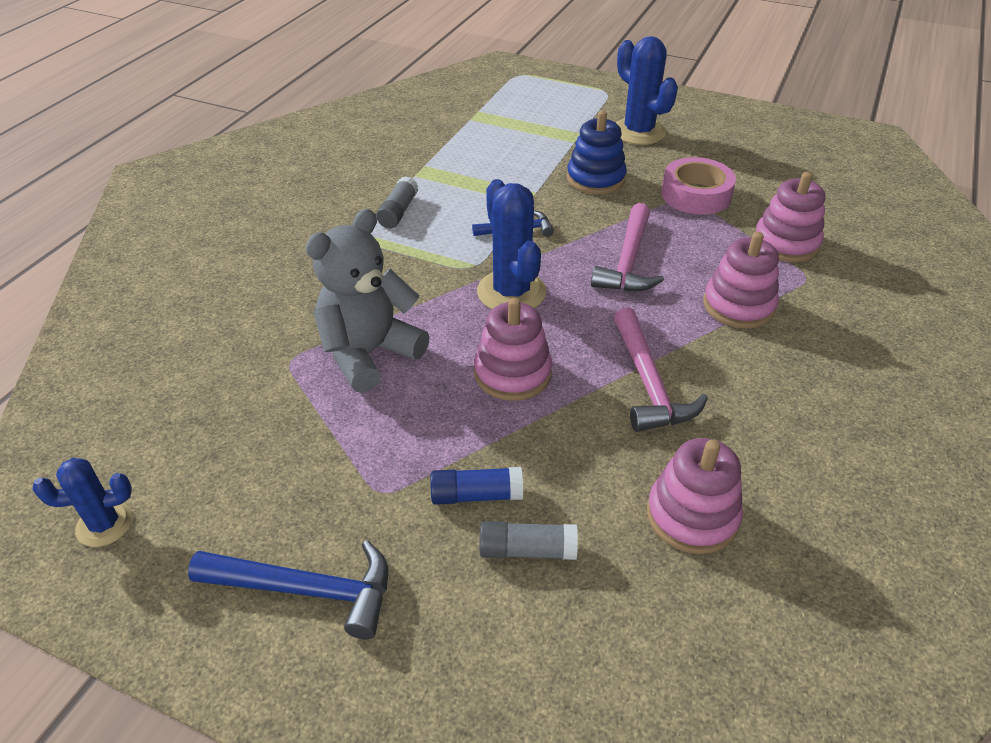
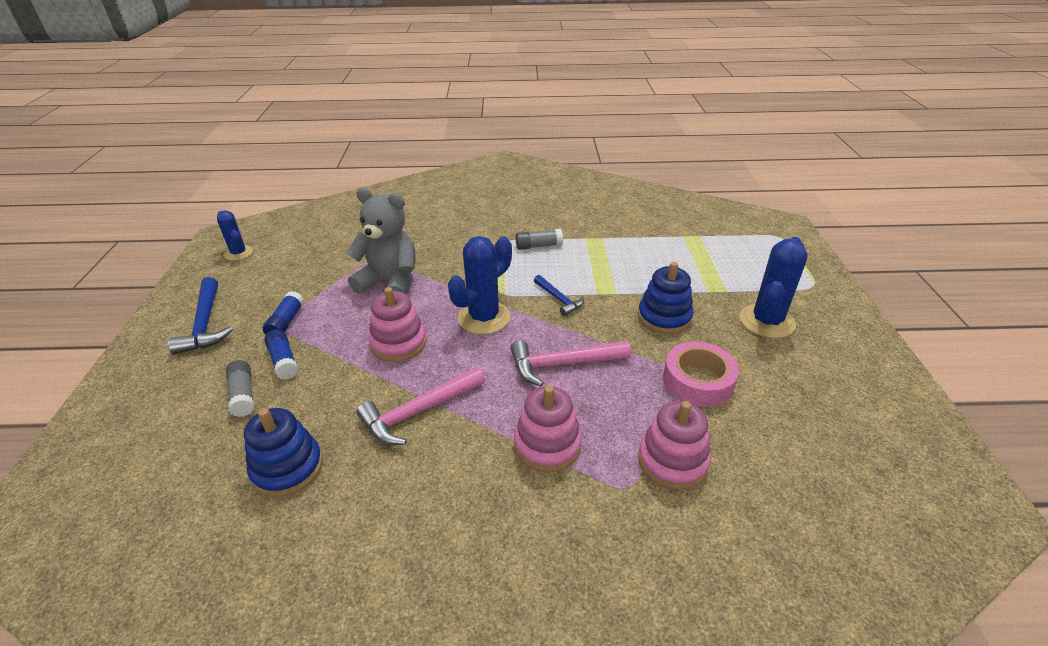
camera: 65 degrees right, 5 degrees down
(381, 481) = (286, 322): none -> blue glue stick
(692, 515) = (287, 468): pink stacking toy -> blue stacking toy

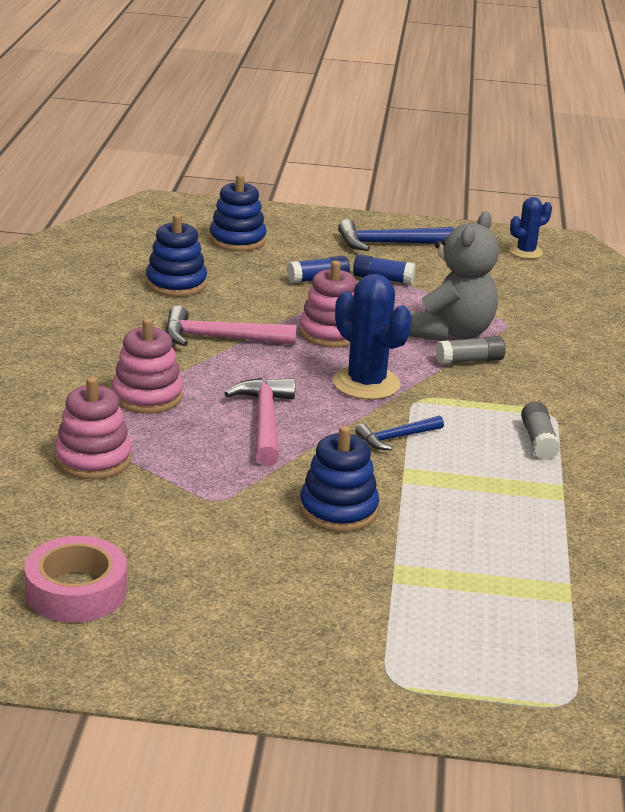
camera: 95 degrees right, 10 degrees down
(169, 433) = (237, 240): none -> blue stacking toy
(243, 395) = (274, 264): grey glue stick -> grey glue stick (469, 361)
(418, 412) = (220, 338): pink hammer -> pink hammer turned 60 degrees counterclockwise
(698, 381) = (204, 505): pink tape -> pink tape (76, 591)
(766, 321) = (307, 597): blue cactus -> none

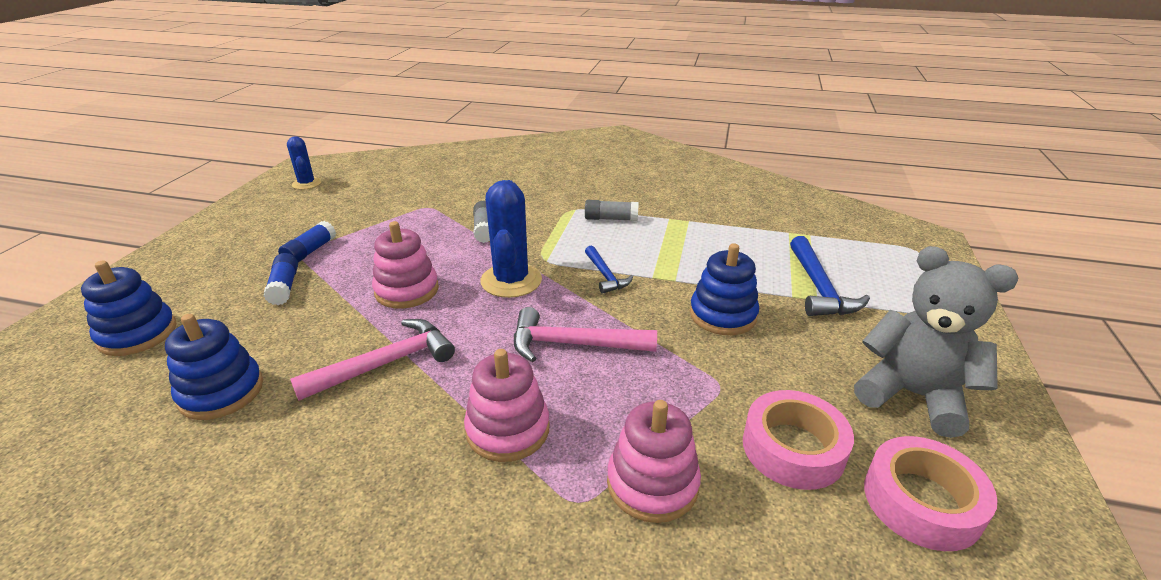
camera: 80 degrees left, 5 degrees up
(136, 531) = (793, 448): none -> pink tape
(220, 338) = (386, 363): pink hammer -> pink hammer turned 135 degrees counterclockwise
(366, 384) = (511, 280): blue cactus -> blue cactus turned 60 degrees counterclockwise
(388, 244) = (236, 241): blue hammer -> blue hammer (819, 288)
(452, 333) = (433, 231): grey teddy bear -> grey teddy bear (912, 395)

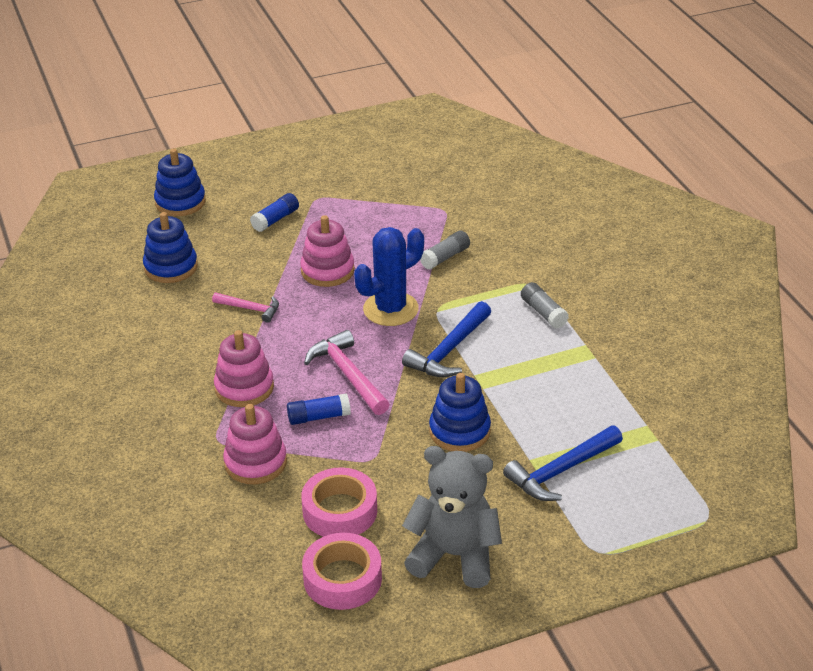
camera: 55 degrees right, 5 degrees up
(306, 184) = (406, 132): blue cactus -> none
(310, 251) = (323, 200): blue glue stick -> blue glue stick (318, 417)
(386, 363) = (250, 309): pink hammer -> pink hammer, size x0.61
(605, 275) = (449, 350): blue hammer -> blue hammer, size x1.63
(912, 395) = (454, 555): grey teddy bear -> grey teddy bear turned 75 degrees counterclockwise

